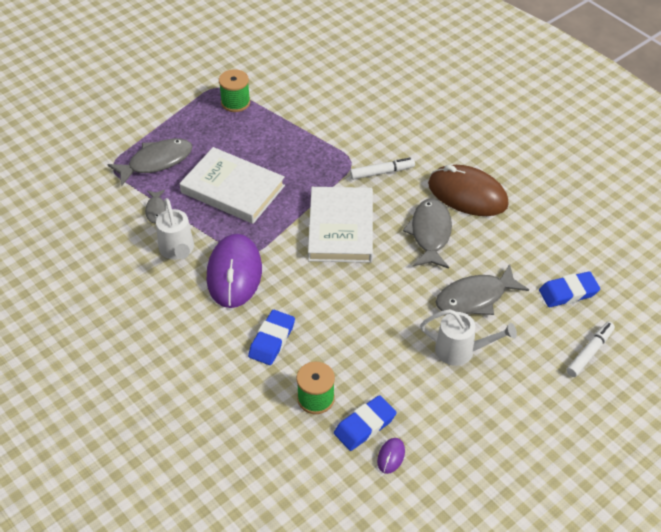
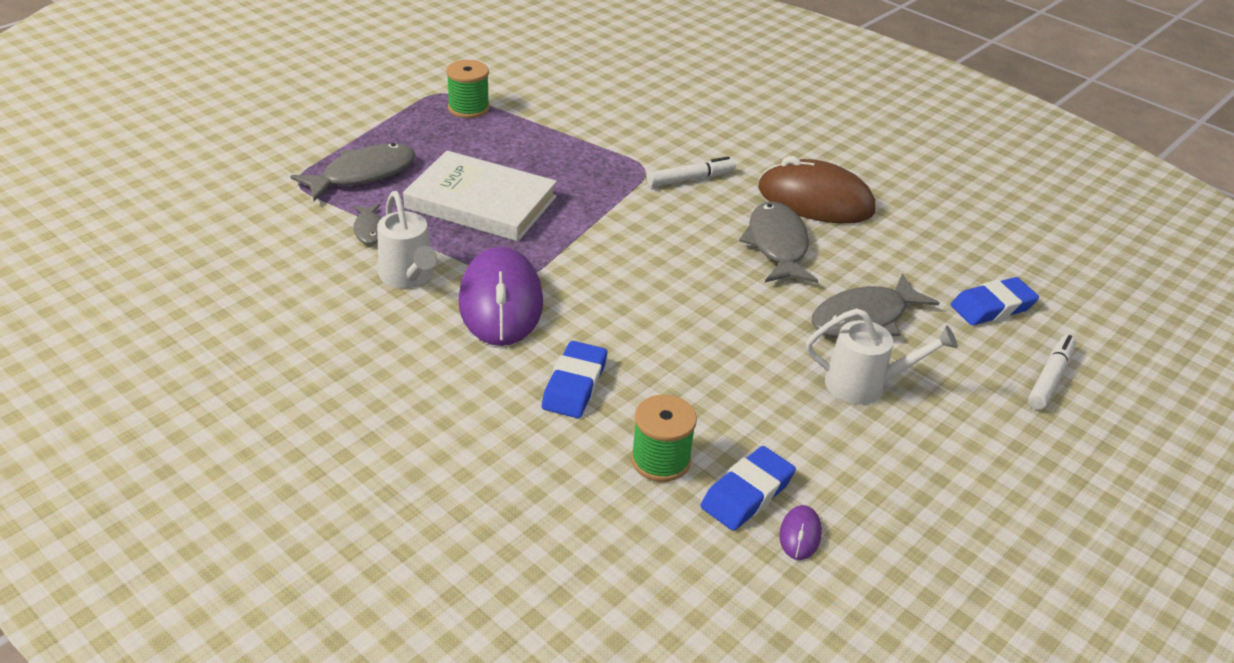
camera: 10 degrees left, 10 degrees down
(341, 228) = (648, 243): white book -> none

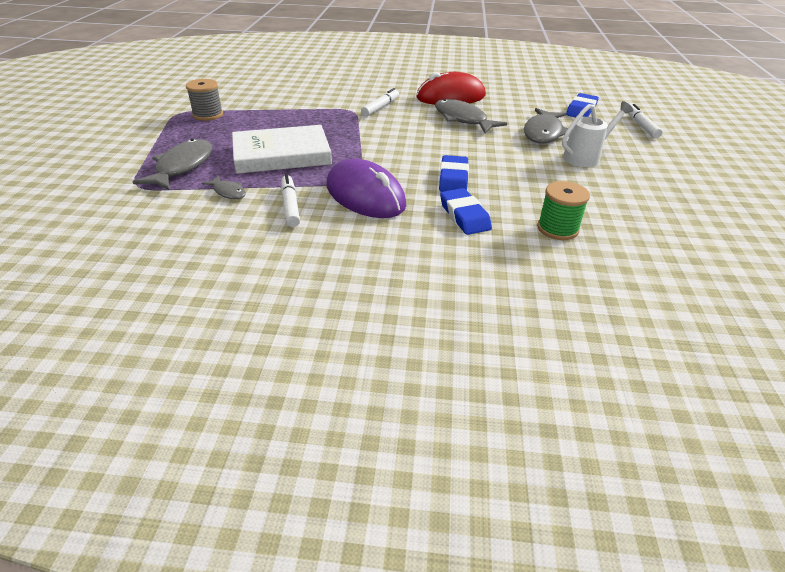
camera: 35 degrees left, 0 degrees up
(409, 277) = (290, 206): white watering can -> white marker
(468, 108) = (208, 115): green spool -> grey spool
(747, 493) = (615, 223): blue eraser -> blue eraser (453, 179)
(800, 535) = (662, 228): purple mouse -> none
(815, 200) = (450, 97): brown mouse -> red mouse

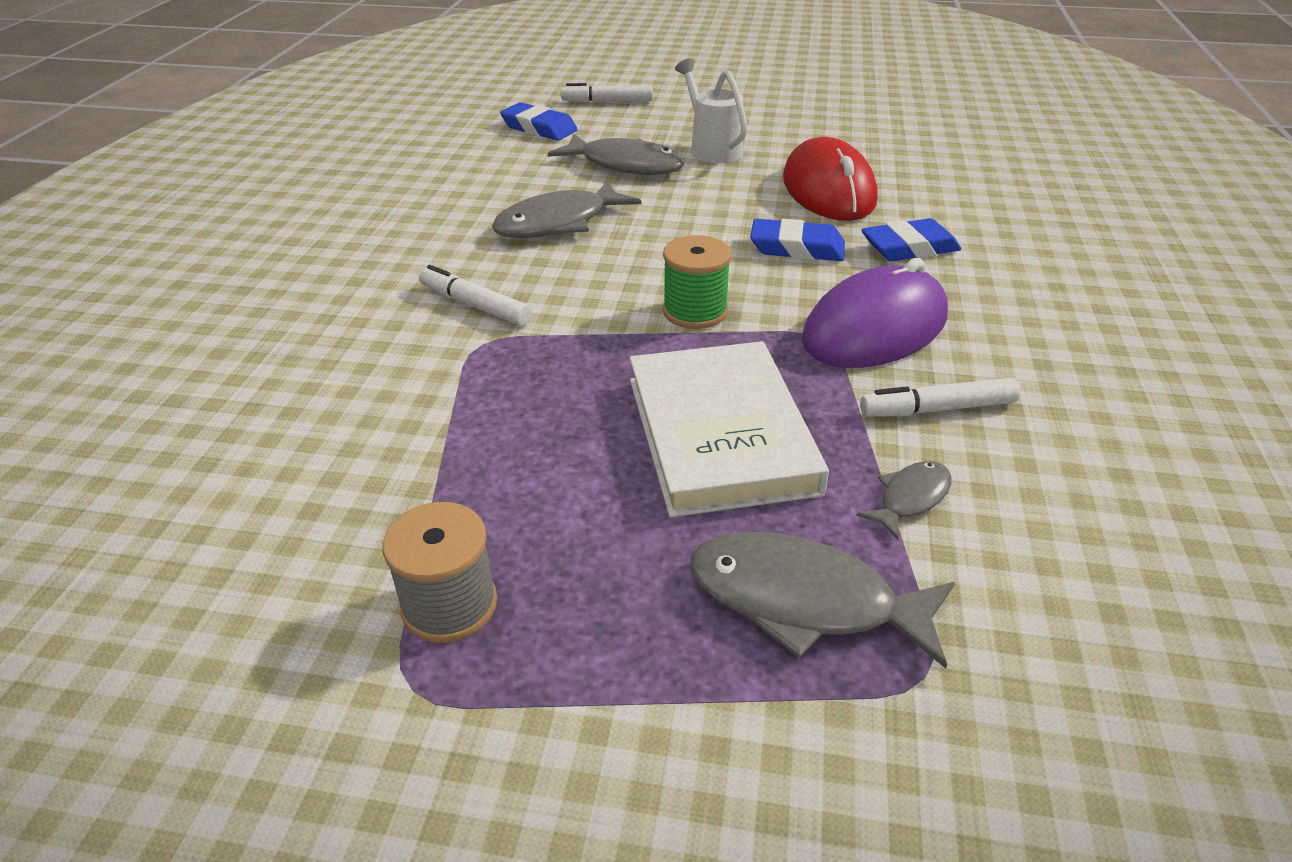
camera: 85 degrees left, 0 degrees up
(450, 97) = (442, 226): red mouse -> red mouse (828, 190)
(557, 229) = (918, 191): green spool -> green spool (695, 311)

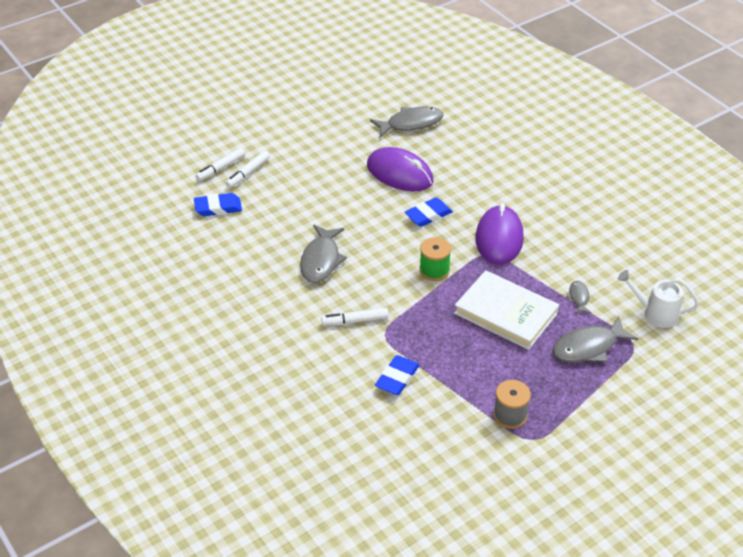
camera: 45 degrees left, 5 degrees up
(625, 165) = (296, 208): grey fish -> grey fish (411, 123)
(712, 149) = (319, 175): white watering can -> white watering can (655, 313)
(828, 190) = (399, 173): red mouse -> purple mouse
(909, 248) = (466, 190): blue eraser -> blue eraser (397, 378)
(937, 409) = (552, 260): white marker -> white marker (248, 173)

